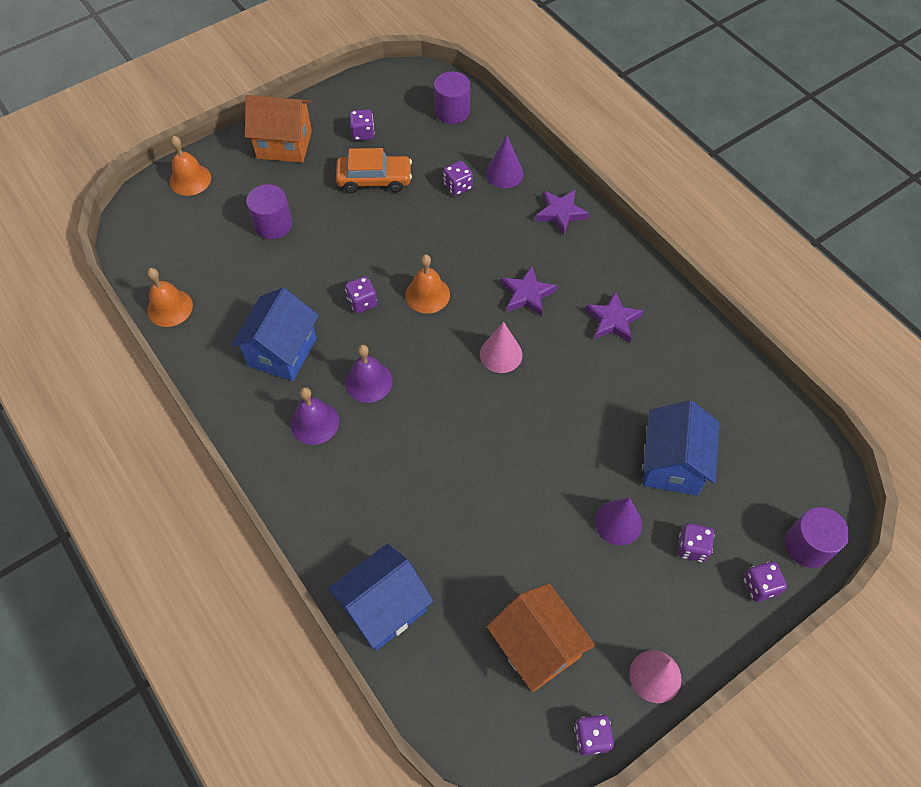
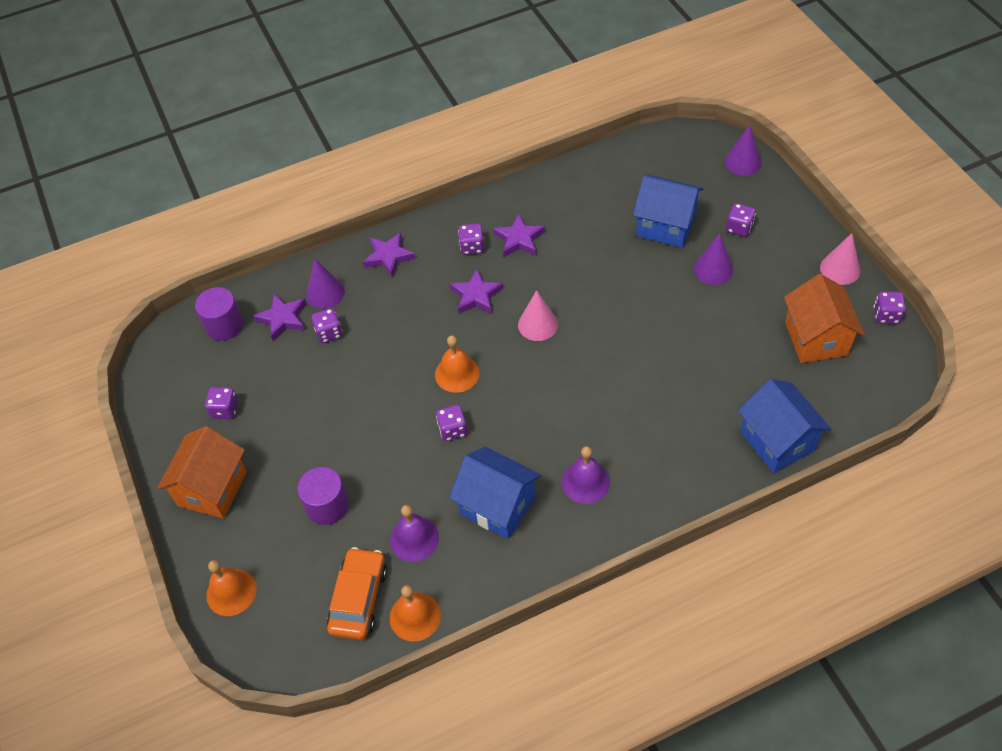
camera: 75 degrees left, 5 degrees down
(368, 381) = (547, 432): purple bell -> purple bell (414, 538)
(374, 179) = (295, 404): orange car -> orange car (358, 598)
(467, 150) = (283, 319): none -> purple star
(537, 647) = (816, 338): orange house -> orange house turned 75 degrees counterclockwise
(760, 586) = (773, 195): purple dice -> purple dice (472, 247)
(808, 545) = (742, 162): purple cylinder -> purple cone

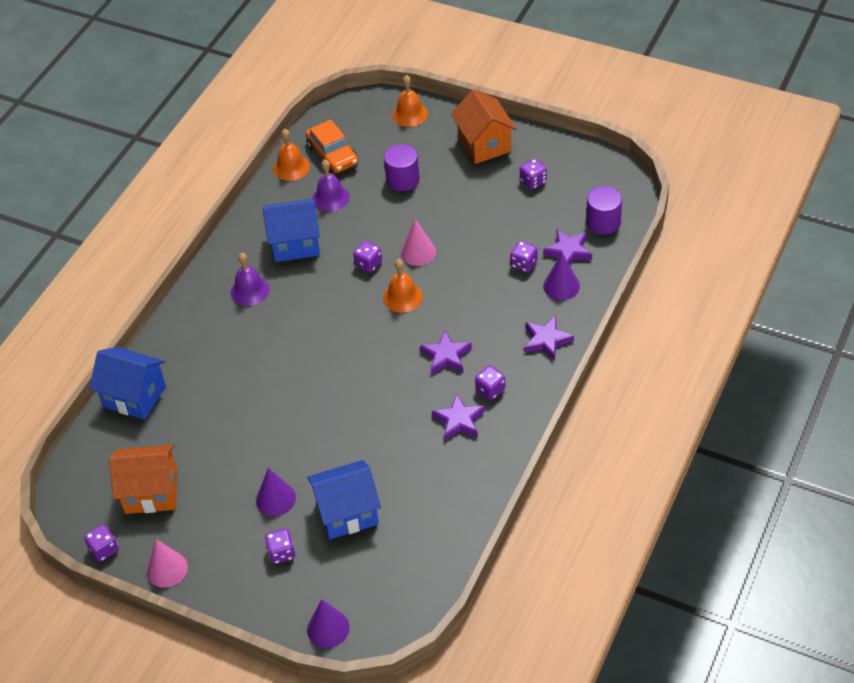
camera: 140 degrees right, 5 degrees down
(538, 324) = (377, 365): pink cone -> pink cone (418, 252)
(816, 338) = (151, 492): orange house -> orange house turned 45 degrees counterclockwise

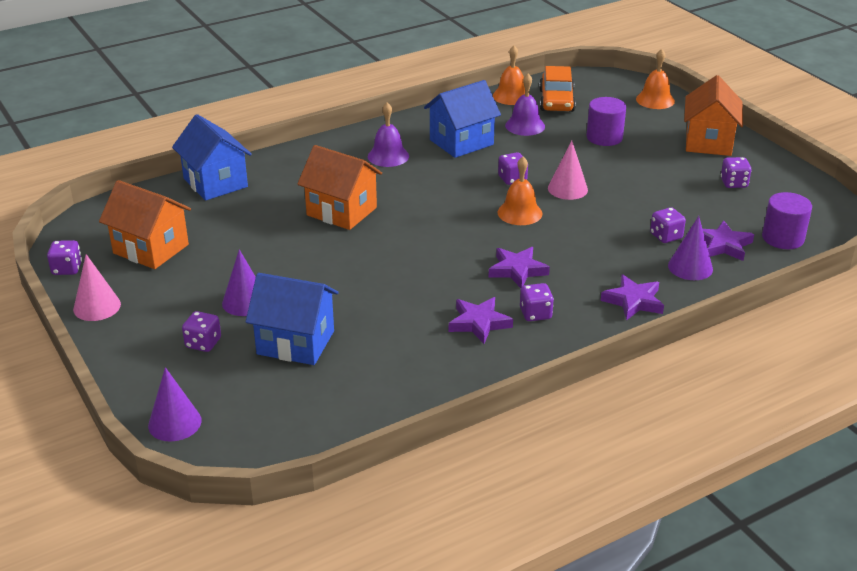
camera: 30 degrees right, 15 degrees down
(266, 370) = (342, 211): none -> orange house
(295, 244) = (461, 142): blue house -> blue house turned 60 degrees counterclockwise

